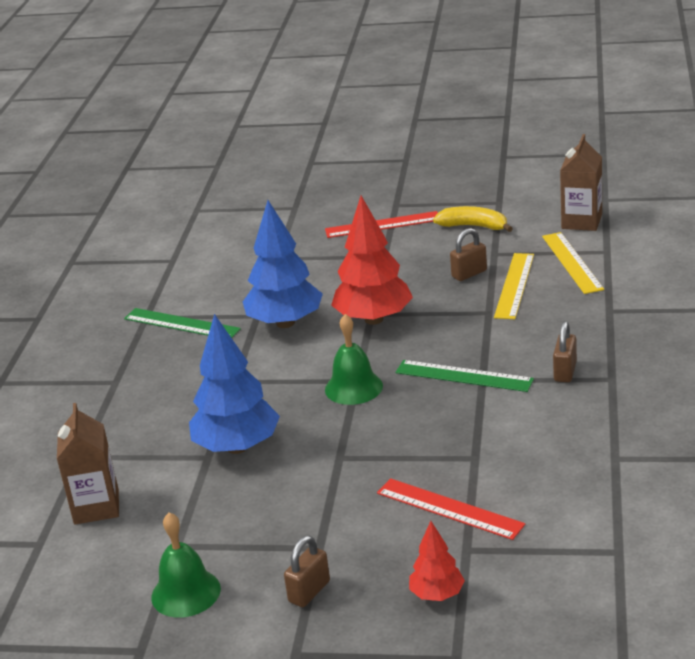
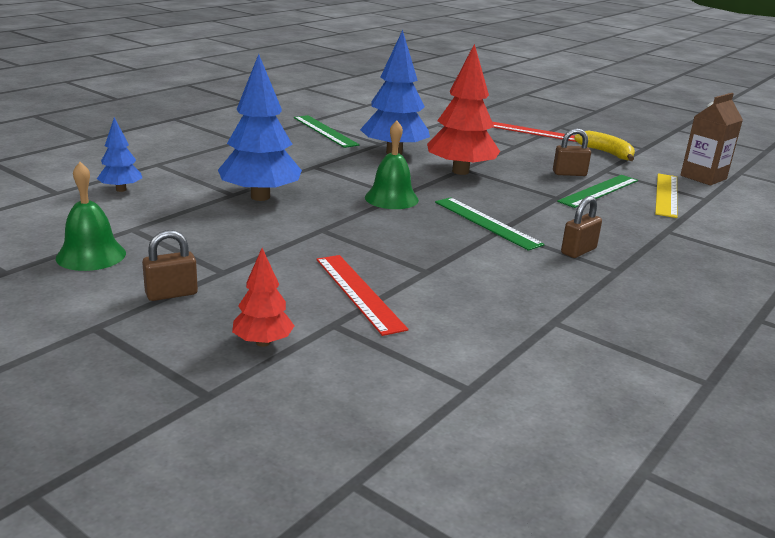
camera: 25 degrees right, 5 degrees down
(96, 507) = (121, 189): brown carton -> blue tree
(514, 285) = (599, 191): yellow ruler -> green ruler

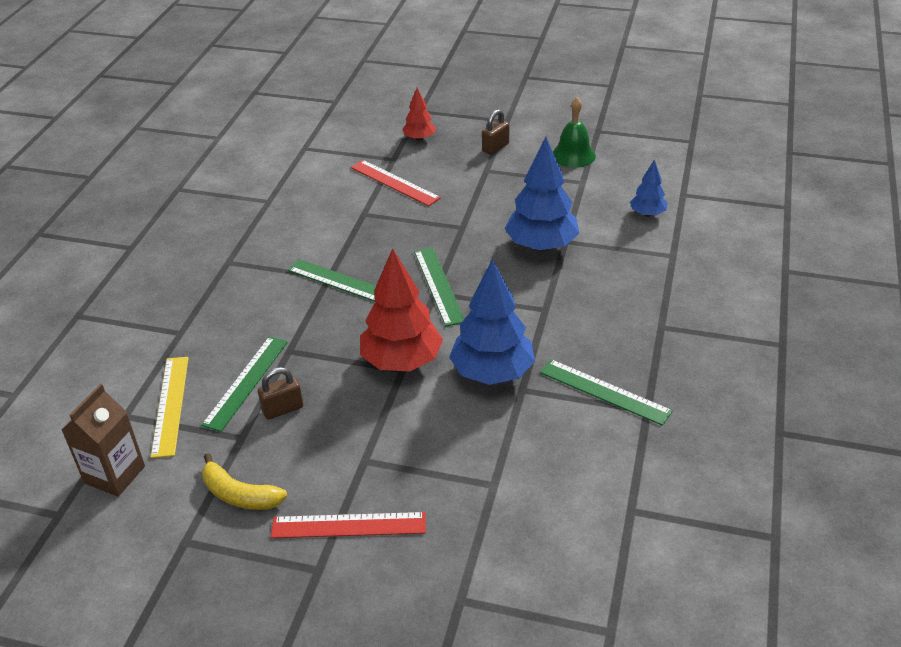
camera: 160 degrees right, 15 degrees up
(391, 198) = (438, 285): green bell -> green ruler
(578, 251) = (259, 274): brown padlock -> none

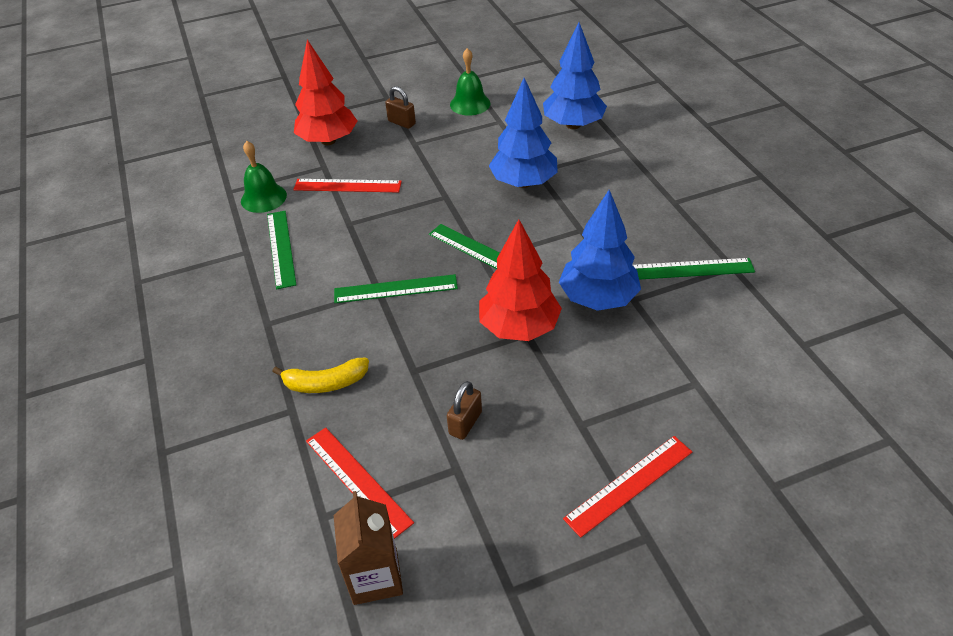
camera: 35 degrees left, 5 degrees up
(170, 405) = (357, 480): yellow ruler -> red ruler
(240, 494) = (512, 518): yellow banana -> yellow banana (325, 383)
(246, 382) = (406, 419): green ruler -> green ruler (281, 248)
(323, 164) = (263, 198): none -> green bell
(419, 138) = (328, 141): red tree -> red tree, size x1.91
(495, 147) = (401, 122): brown padlock -> brown padlock turned 60 degrees counterclockwise
(647, 214) = (573, 125): blue tree -> blue tree, size x1.91

